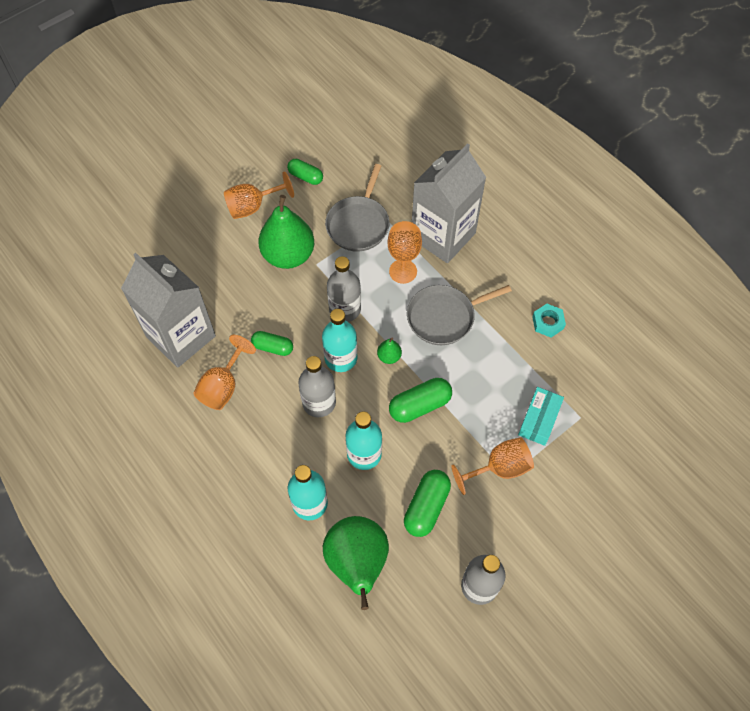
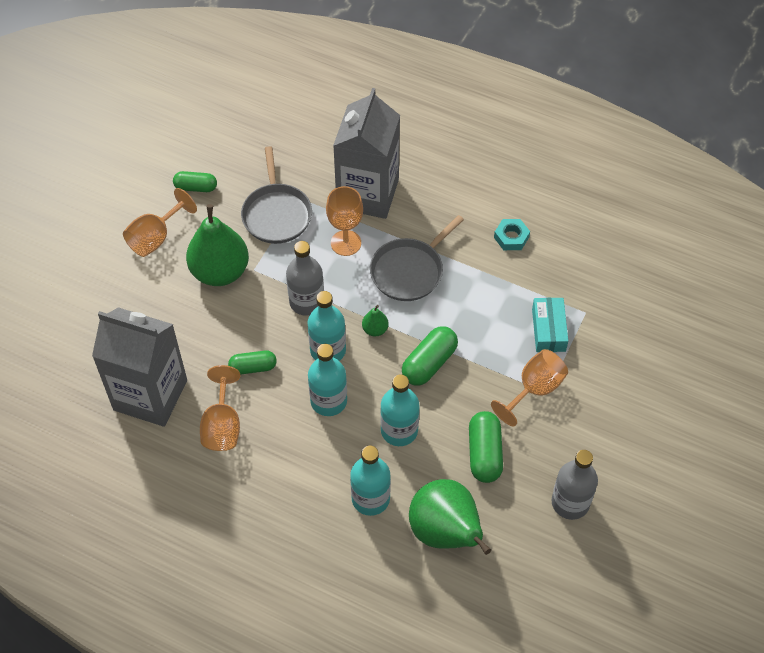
camera: 25 degrees left, 5 degrees down
(319, 402) = (328, 401): grey bottle -> turquoise bottle

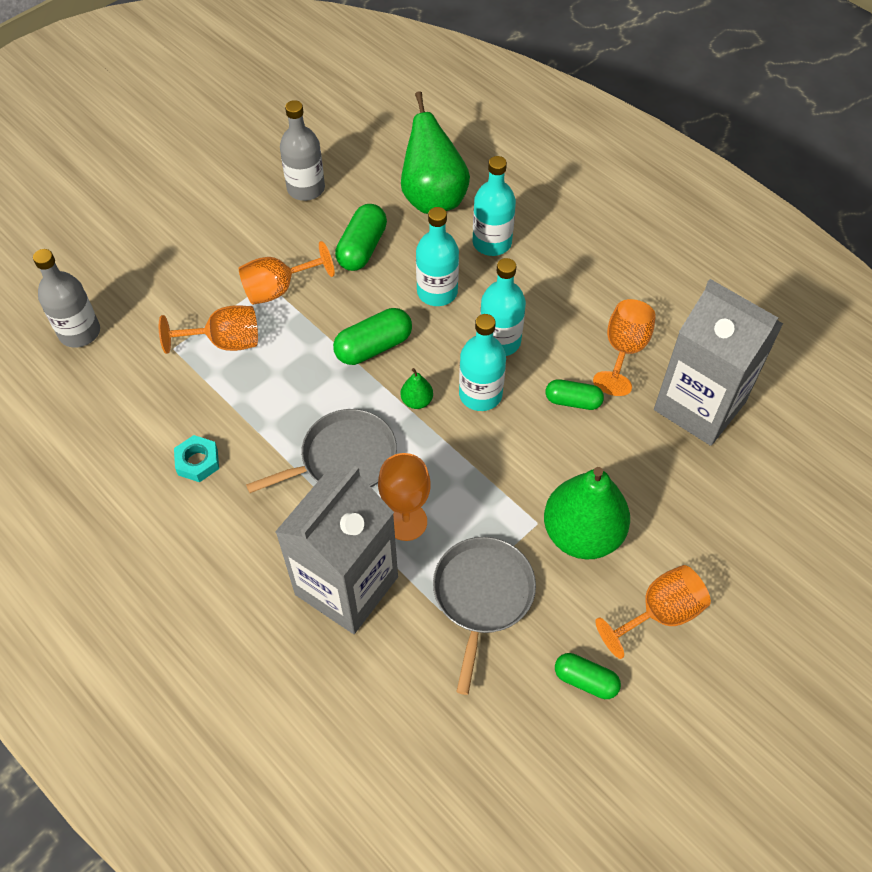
camera: 160 degrees left, 0 degrees up
(307, 302) = (484, 459): grey bottle -> grey bottle (79, 332)
(548, 330) = (225, 342): turquoise box -> orange goblet

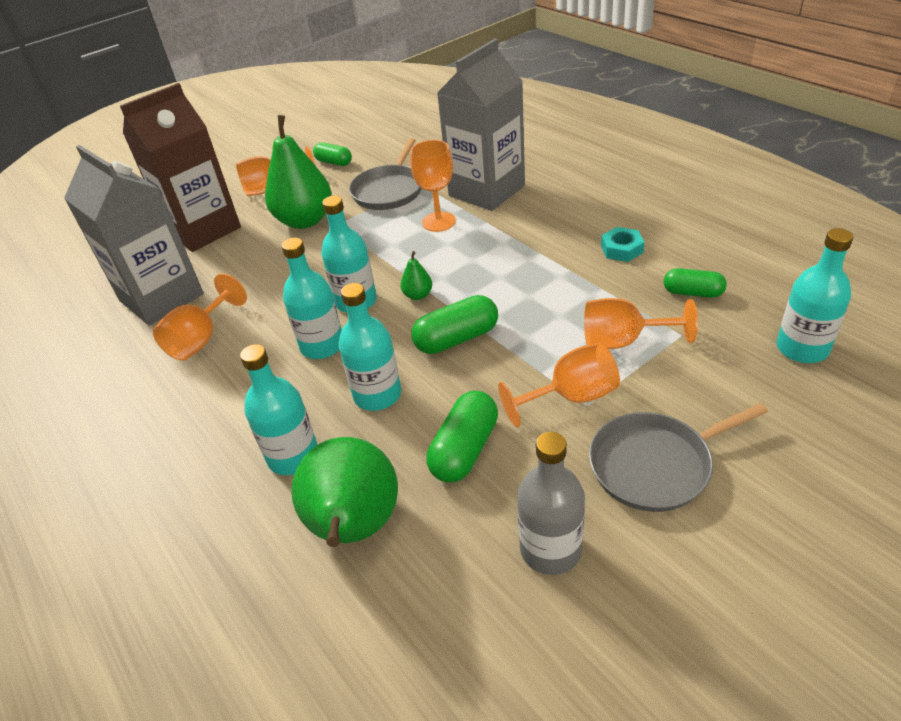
camera: 170 degrees left, 15 degrees down
(79, 332) = (802, 348): grey bottle -> turquoise bottle
(343, 458) = (489, 255): grey pan -> grey pan (655, 465)
(573, 401) = (272, 298): green capsule -> green capsule (692, 293)
(714, 522) = (203, 229): none -> brown carton

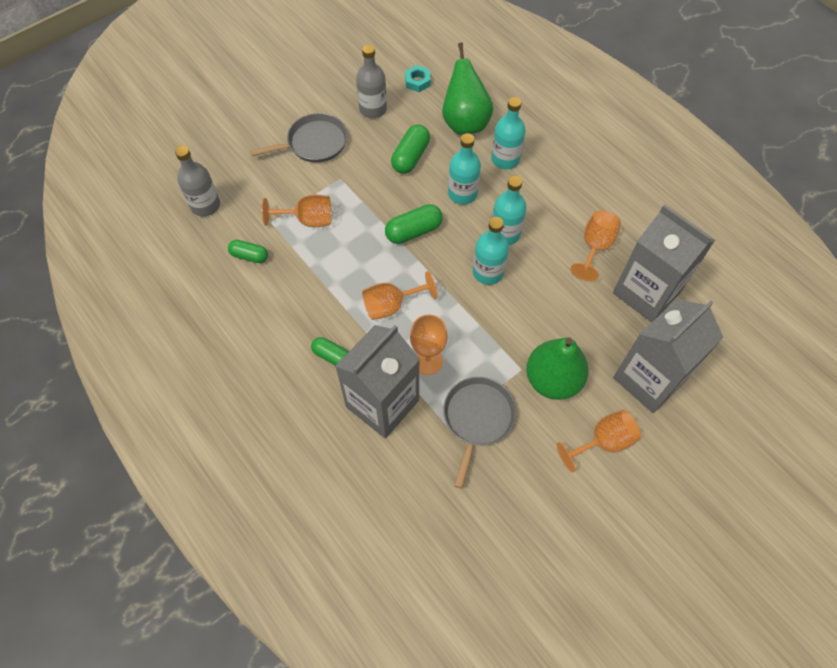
camera: 175 degrees right, 20 degrees up
(203, 229) = (649, 379): brown carton -> grey carton
(334, 162) = (546, 485): green capsule -> green capsule (332, 356)
(418, 295) = (442, 273): green pear -> none
(571, 397) = (348, 183): orange goblet -> orange goblet (391, 305)
(621, 249) = (283, 306): turquoise nut -> turquoise nut (417, 81)
(802, 348) = (205, 205): turquoise bottle -> grey bottle

